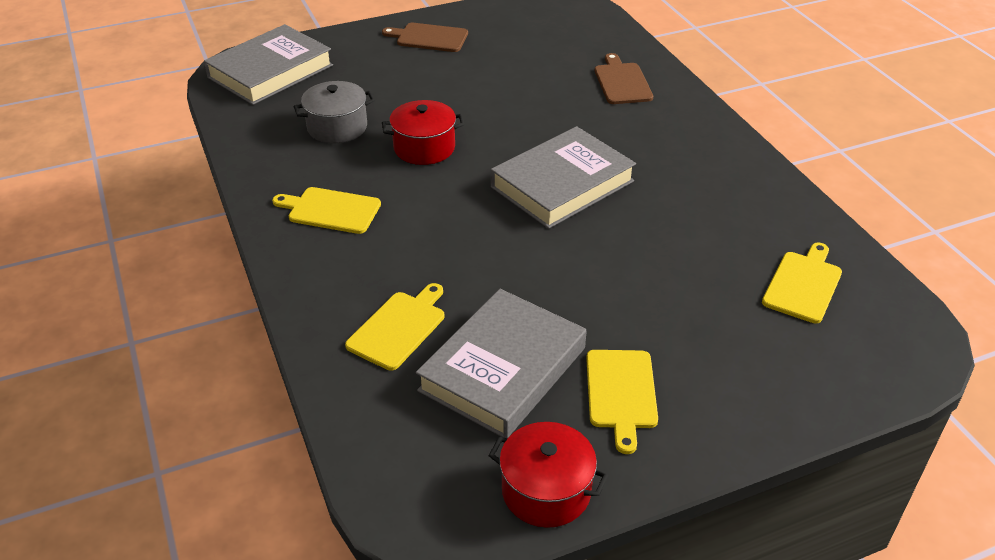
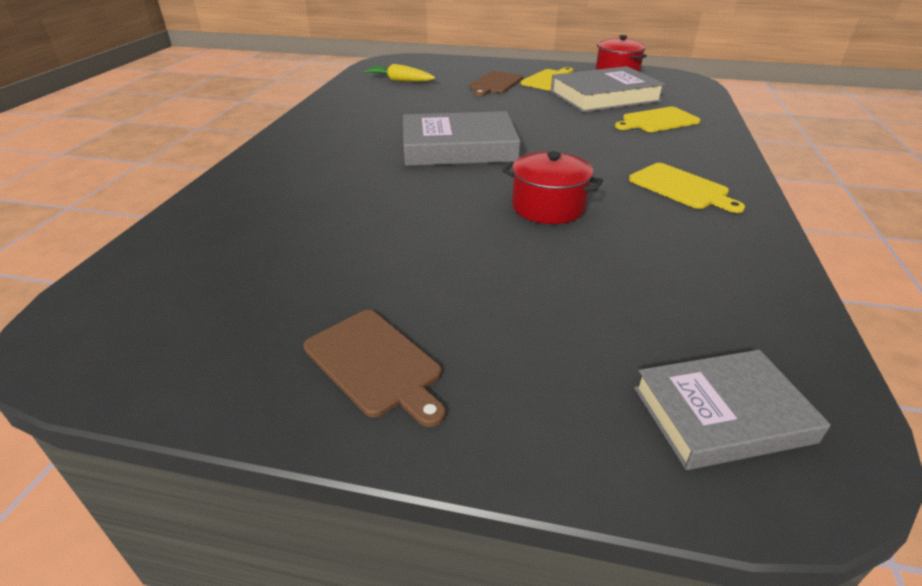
camera: 145 degrees left, 5 degrees down
(270, 71) = (722, 414): grey book -> grey book, size x0.65
(337, 127) = (637, 262): grey pot -> none
(622, 82) = (266, 197): brown cutting board -> brown cutting board (495, 83)
(803, 284) = (400, 81): yellow cutting board -> yellow carrot

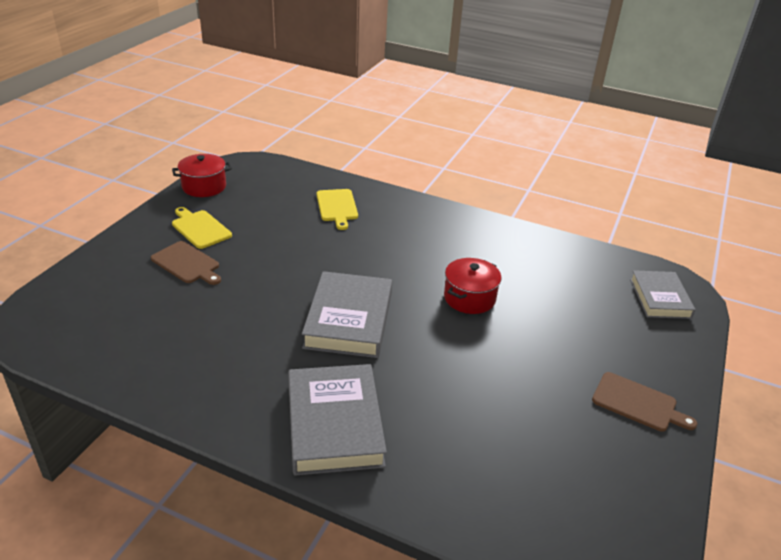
camera: 80 degrees left, 0 degrees up
(375, 364) = (637, 403): brown cutting board -> brown cutting board turned 60 degrees clockwise
(400, 81) = (124, 330): yellow carrot -> none
(604, 96) = (267, 213): grey book -> grey book (334, 424)
(681, 187) = (454, 236): yellow cutting board -> none

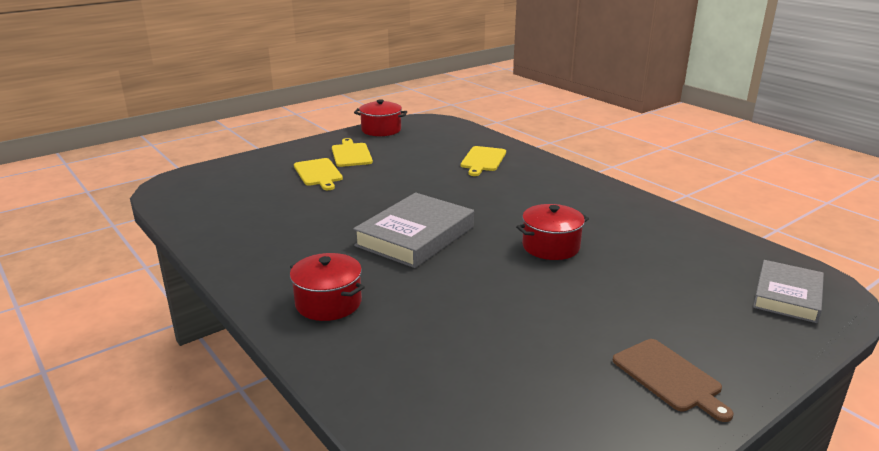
camera: 30 degrees right, 10 degrees down
(187, 263) = (318, 173): brown cutting board -> yellow cutting board
(334, 424) = (328, 303): grey book -> red pot

